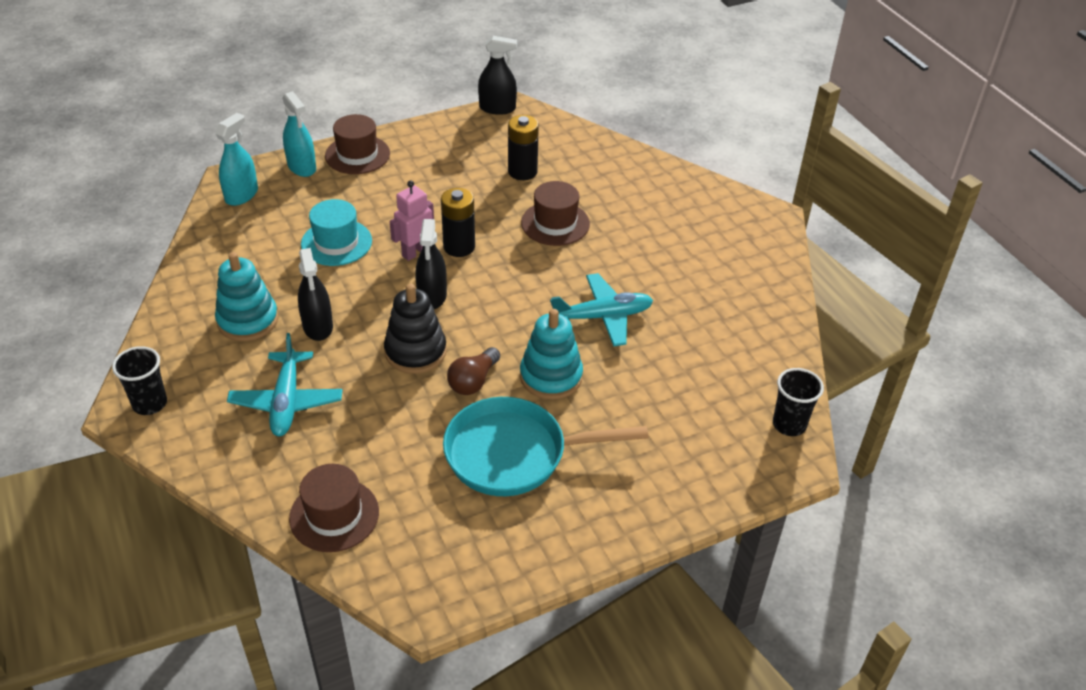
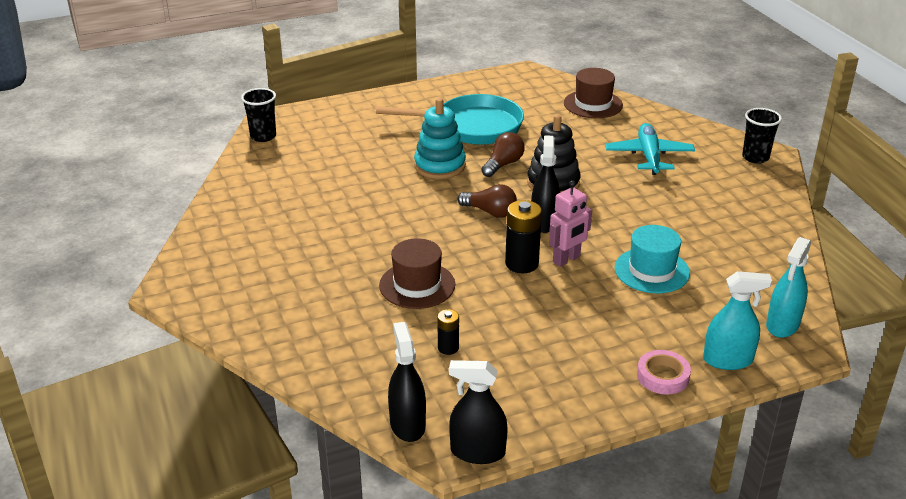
camera: 175 degrees left, 10 degrees down
(248, 320) = (708, 207): turquoise stacking toy -> none
(302, 167) = (727, 360): turquoise spray bottle -> turquoise spray bottle turned 120 degrees clockwise
(318, 326) = (643, 202): black spray bottle -> black spray bottle (407, 424)
(357, 155) = (662, 376): brown hat -> pink tape
(489, 308) = (490, 212): none -> brown light bulb
(522, 171) = (448, 348): black battery -> black battery, size x0.57
(603, 317) = (386, 203): turquoise plane -> none

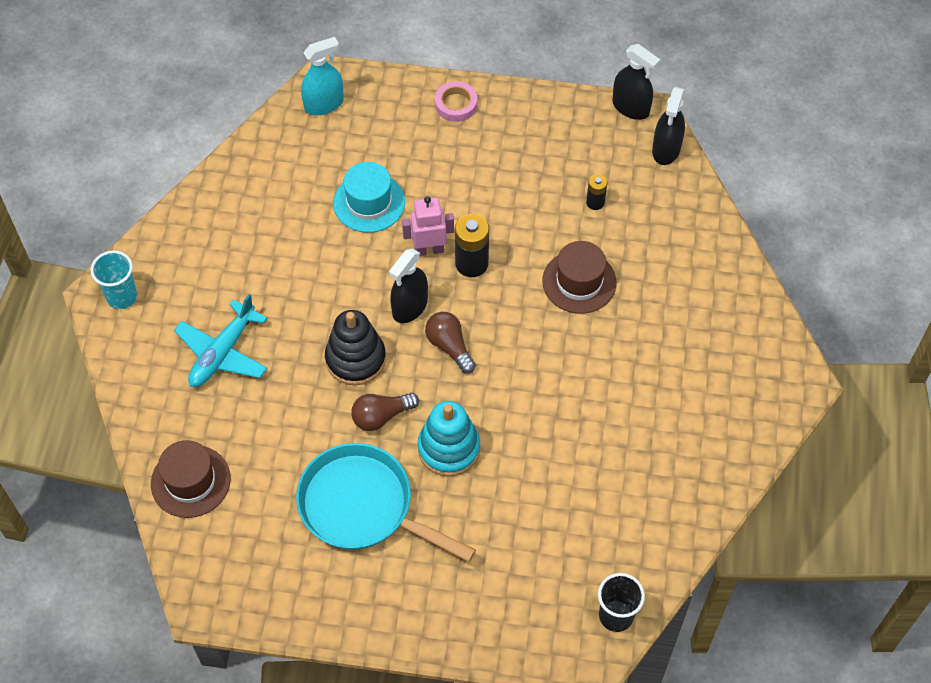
camera: 150 degrees left, 25 degrees up
(727, 360) = (396, 95): turquoise spray bottle -> none
(755, 157) = (122, 297): black cup -> turquoise cup

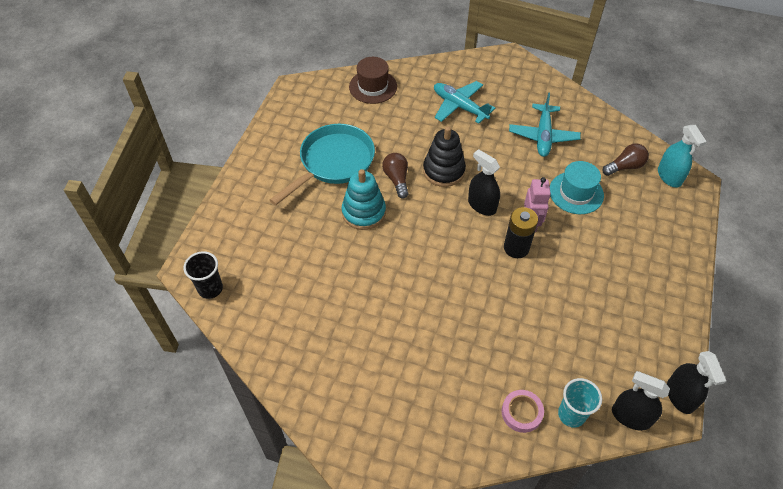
camera: 100 degrees right, 5 degrees down
(122, 297) = (507, 65): turquoise cup -> turquoise cup (571, 414)
(270, 243) = (543, 136): none -> turquoise plane
(449, 346) = (445, 224): brown light bulb -> brown light bulb (625, 166)
(456, 104) = (674, 260): pink tape -> pink tape (521, 412)
(579, 282) = (492, 317): brown hat -> none
(595, 202) = (571, 345): black battery -> none
(630, 107) = (680, 396): black spray bottle -> black spray bottle turned 60 degrees counterclockwise

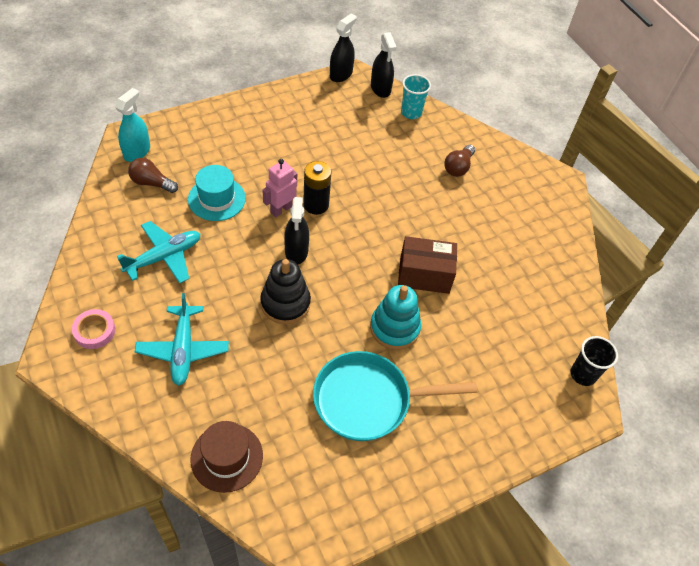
camera: 140 degrees left, 0 degrees up
(384, 264) = (424, 275): none -> brown box
(397, 179) = (333, 332): brown light bulb -> brown light bulb (458, 167)
(521, 412) = (438, 134): pink tape -> pink tape (94, 331)

